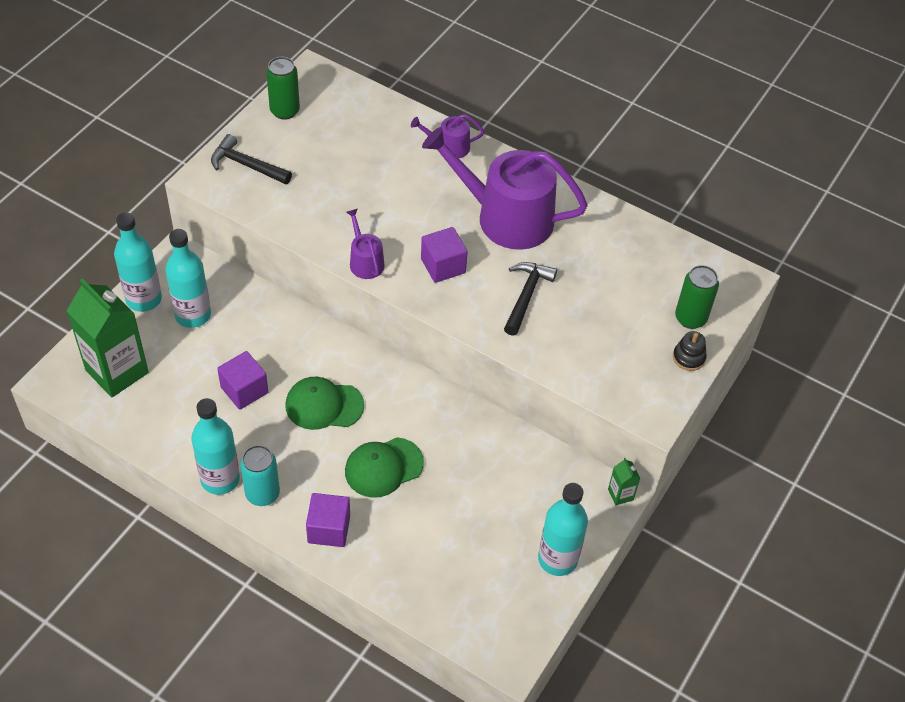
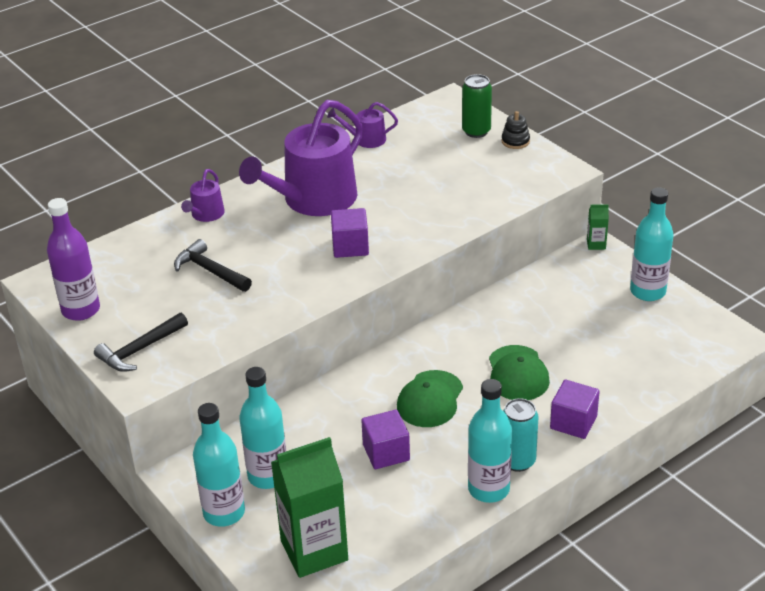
camera: 65 degrees left, 15 degrees down
(285, 111) = (81, 310): green can -> purple bottle
(365, 261) = (318, 292): purple watering can -> purple watering can (366, 139)
(526, 296) = (410, 207): black hammer -> black hammer (210, 271)

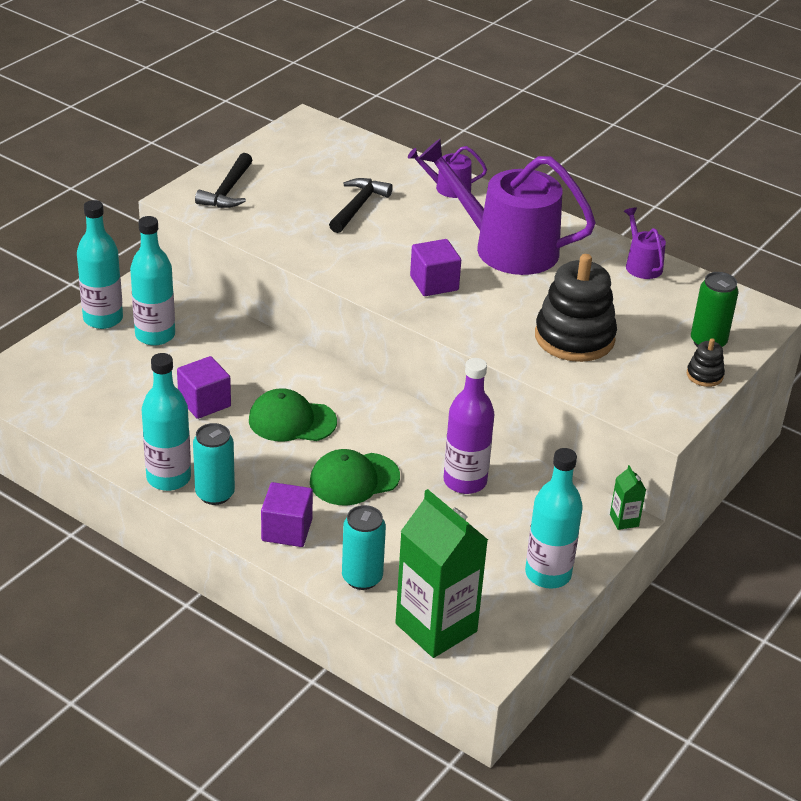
camera: 70 degrees right, 0 degrees up
(81, 310) = (273, 150): purple bottle -> purple bottle (465, 481)
(140, 350) = (228, 191): black hammer -> black hammer turned 105 degrees counterclockwise
(314, 550) = (65, 378): green carton -> green carton (436, 627)
(451, 189) = (574, 337): none -> black stacking toy
(638, 387) = (362, 578): none -> turquoise can

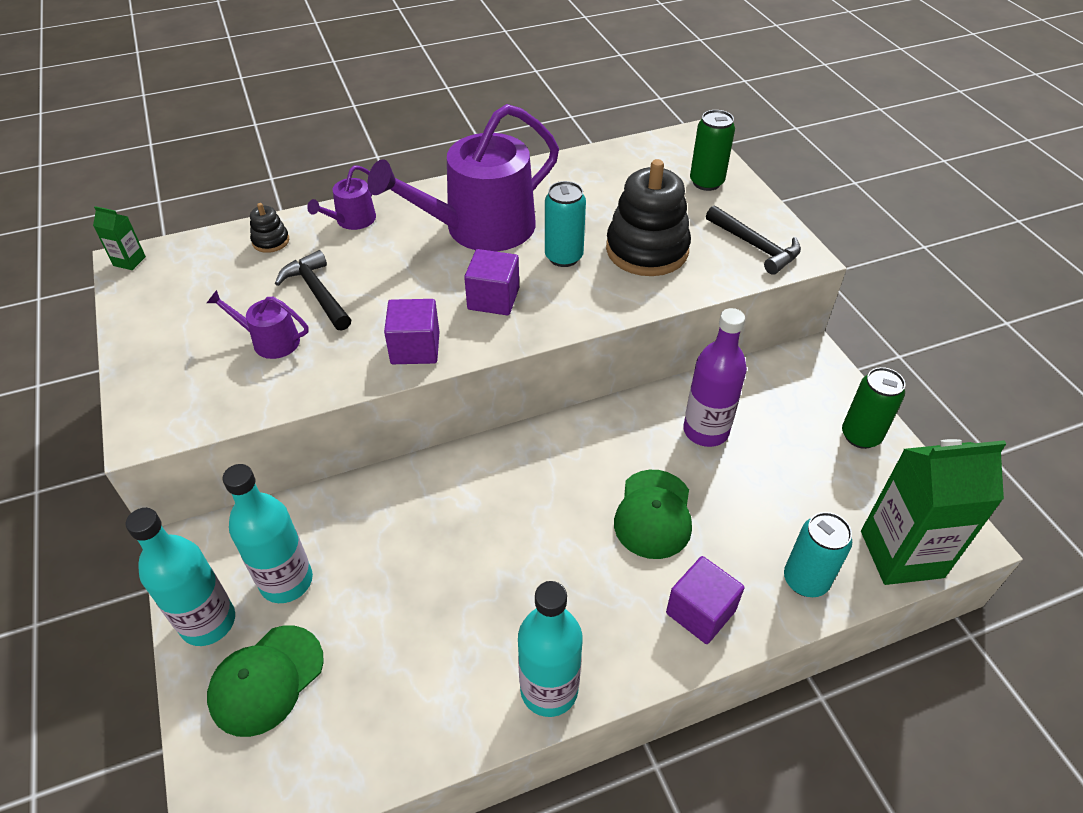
camera: 55 degrees left, 10 degrees up
(204, 402) = (442, 588): purple cube -> purple cube (415, 348)
(215, 494) = (604, 654): turquoise can -> turquoise can (563, 257)
(228, 191) = (178, 380): black hammer -> black hammer (755, 246)
(292, 421) = (530, 522): green cap -> green cap (266, 680)
(548, 574) = (860, 436): turquoise bottle -> green can
(624, 520) = (813, 353): green carton -> green carton (129, 261)
(641, 265) = (574, 167): purple watering can -> purple watering can (270, 341)
(704, 375) = (749, 204): black stacking toy -> black stacking toy (271, 241)

